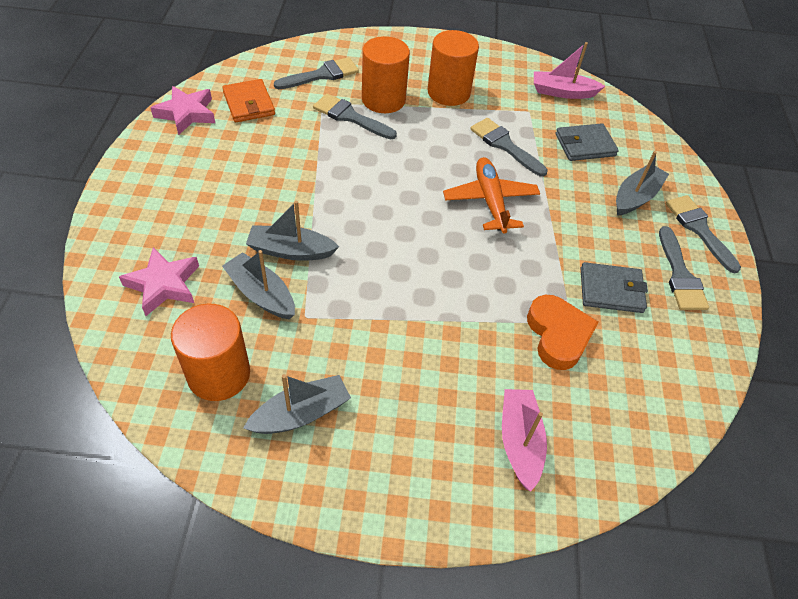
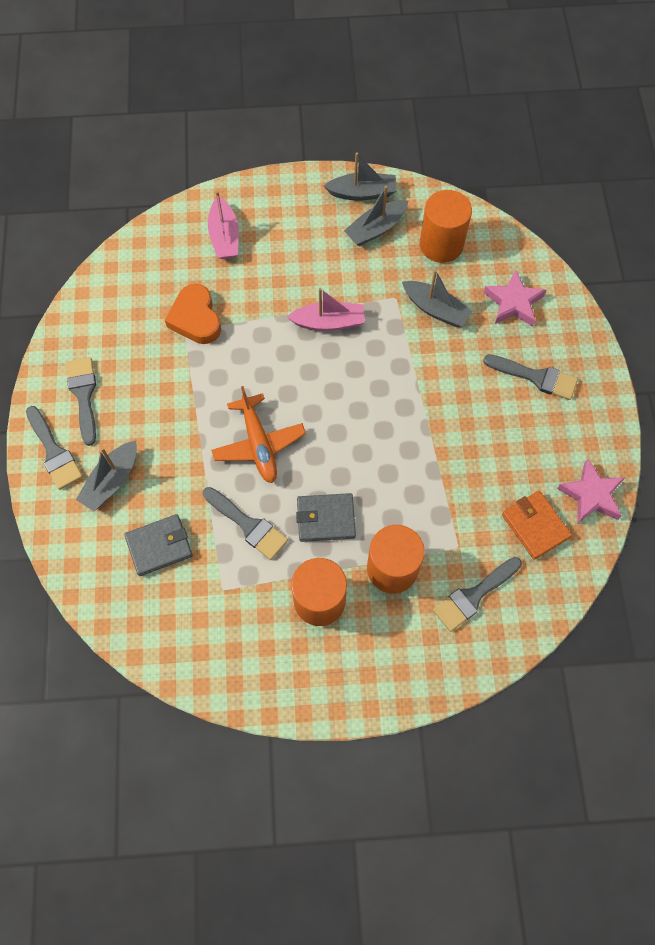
camera: 175 degrees right, 15 degrees up
(291, 251) = (426, 352): grey boat -> grey boat (362, 193)
(350, 117) = (421, 531): grey brush -> grey brush (535, 377)
(562, 92) = (181, 635): pink boat -> pink boat (328, 322)
(611, 290) = (148, 367): grey wallet -> grey wallet (326, 518)

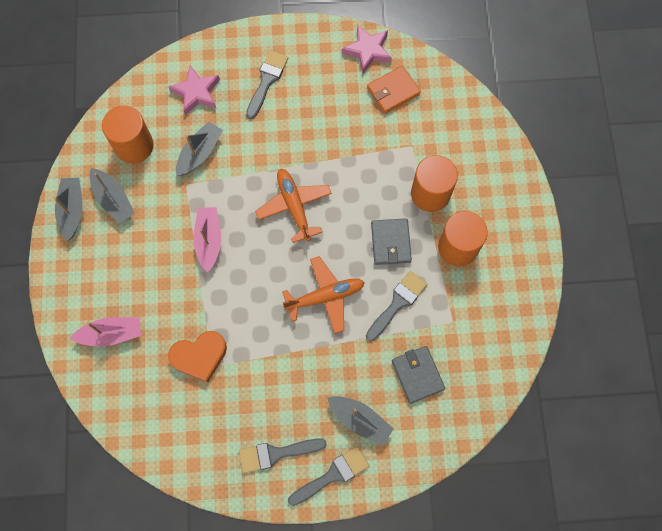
camera: 90 degrees left, 5 degrees up
(372, 410) = (294, 206): none -> orange plane
(474, 595) = (449, 136): grey brush -> none

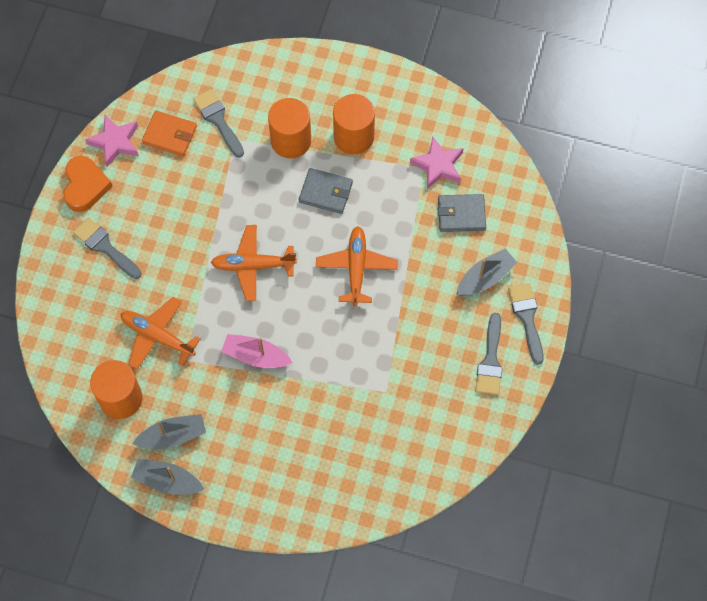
camera: 70 degrees left, 5 degrees down
(111, 334) = (317, 478): pink boat -> none
(196, 92) = (87, 319): pink star -> pink star (438, 165)
(199, 153) = (157, 336): grey boat -> orange plane
(199, 356) = (372, 400): orange heart -> orange heart (85, 186)
(393, 91) = (169, 135): orange wallet -> orange wallet turned 60 degrees counterclockwise
(397, 303) = (387, 207): grey brush -> grey brush (218, 120)

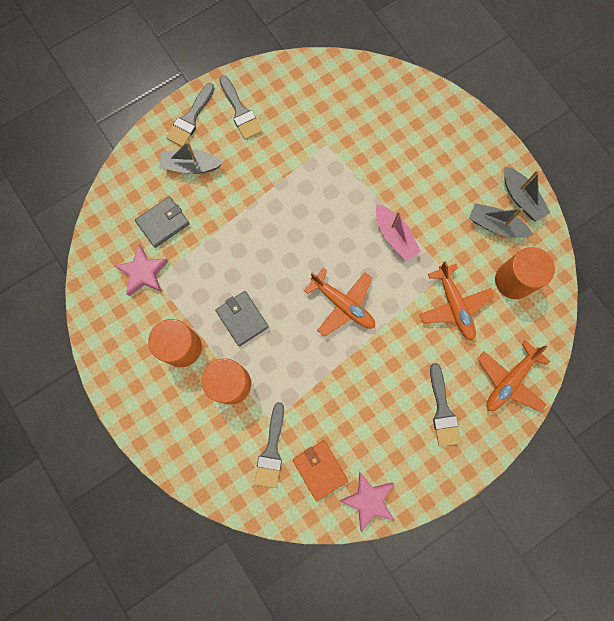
camera: 140 degrees left, 10 degrees up
(85, 186) = (421, 478): orange heart -> none
(356, 268) = (271, 243): orange plane -> orange plane (509, 380)
(461, 214) = (163, 223): grey wallet -> grey wallet turned 75 degrees counterclockwise
(490, 360) = (240, 111): grey brush -> grey brush turned 105 degrees clockwise

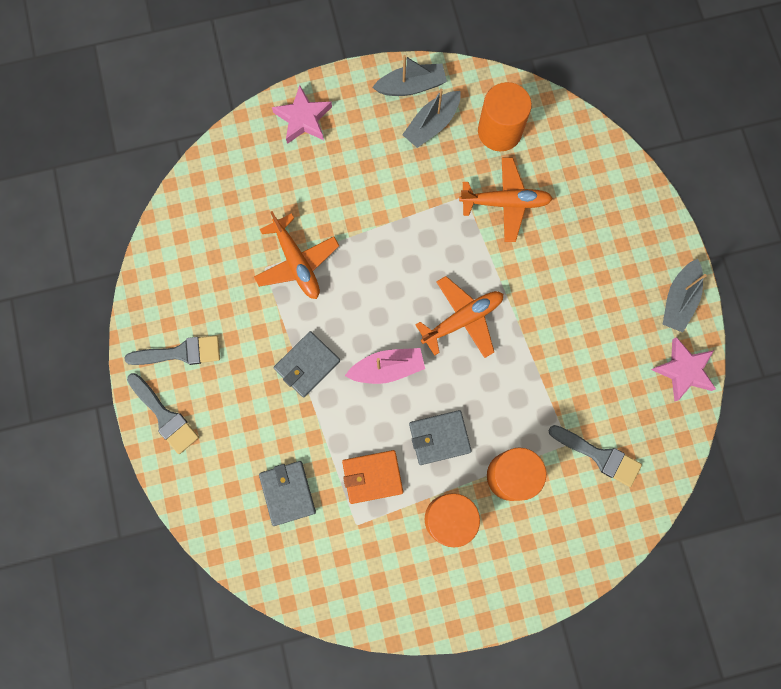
camera: 70 degrees left, 0 degrees up
(143, 273) = (341, 536): pink star -> pink star (303, 118)
(191, 166) = (227, 435): grey boat -> grey boat (679, 299)
(263, 202) = (307, 365): none -> grey wallet
(320, 469) = (636, 410): orange wallet -> orange wallet (372, 477)
(394, 236) = (404, 234): pink boat -> pink boat (387, 368)
(442, 410) = (613, 258): grey brush -> none
(509, 380) = (604, 179): orange plane -> orange plane (297, 262)

